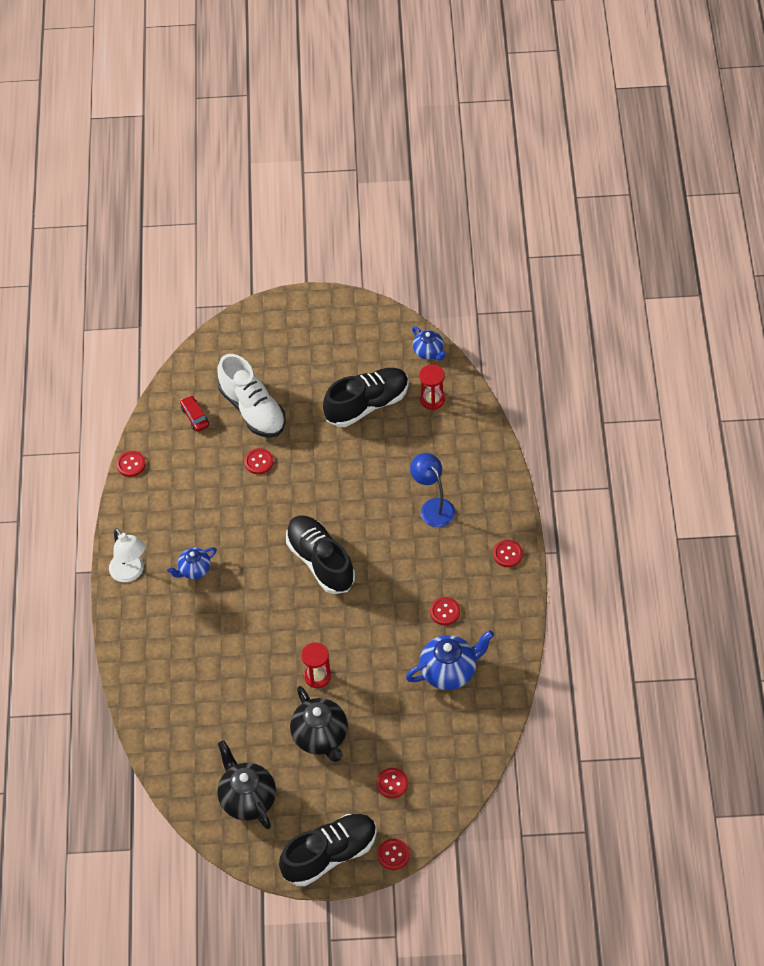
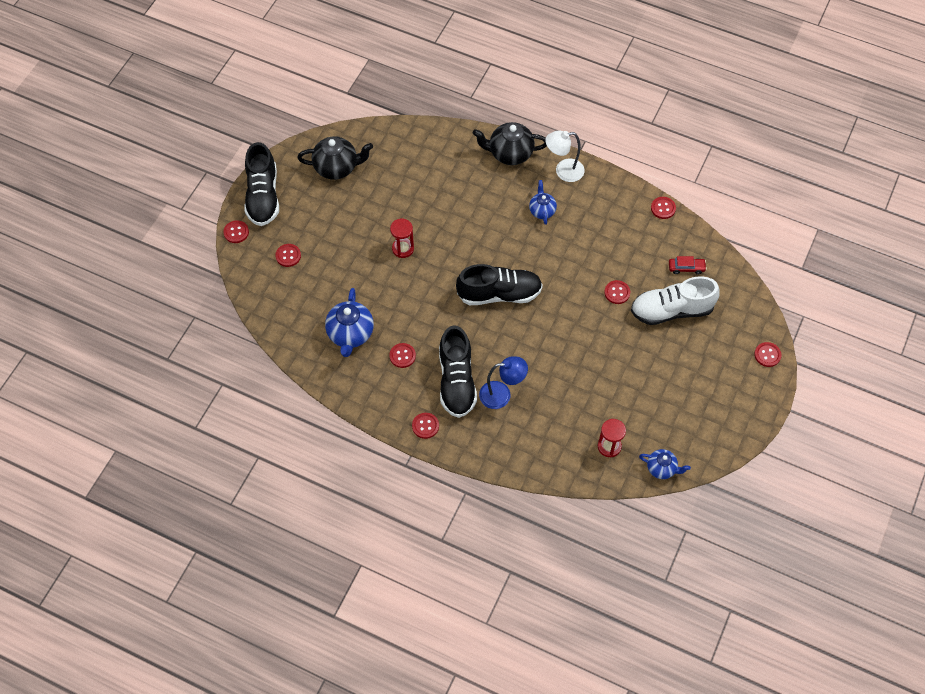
camera: 115 degrees right, 5 degrees up
(258, 318) = (767, 355): none -> red button
(321, 737) = (353, 229): black teapot -> black teapot (510, 153)
(367, 404) = (631, 394): black shoe -> black shoe (456, 381)
(428, 352) = (661, 468): blue teapot -> blue teapot turned 150 degrees counterclockwise

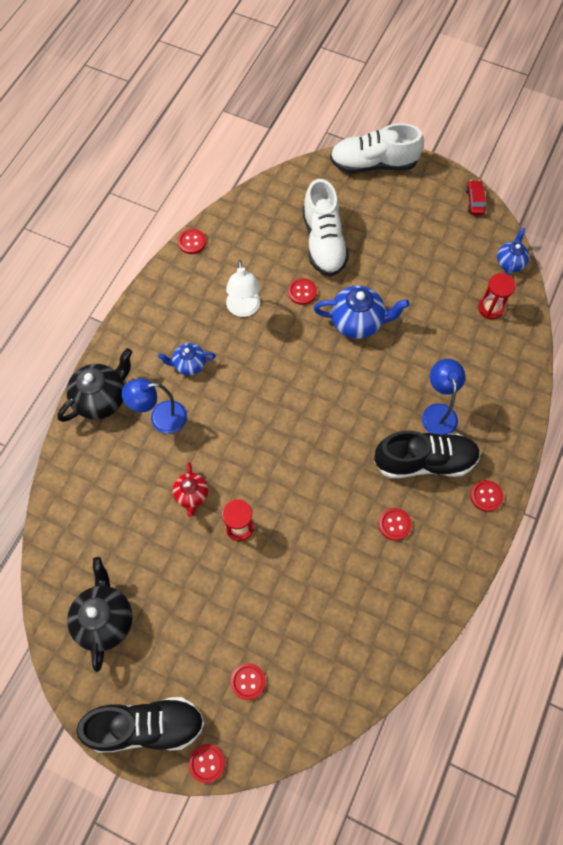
camera: 90 degrees left, 5 degrees up
(350, 334) = (367, 590): blue teapot -> blue teapot (357, 322)
(429, 216) = (191, 495): none -> red teapot
(493, 193) = (160, 418): none -> blue lamp
(499, 294) = (305, 413): black shoe -> none
(510, 153) = (101, 399): black teapot -> black teapot turned 135 degrees counterclockwise
(563, 171) = (133, 340): white lamp -> white lamp (244, 309)
(686, 268) = (270, 225): red car -> red car (474, 201)
(767, 355) = (373, 164): red button -> white shoe

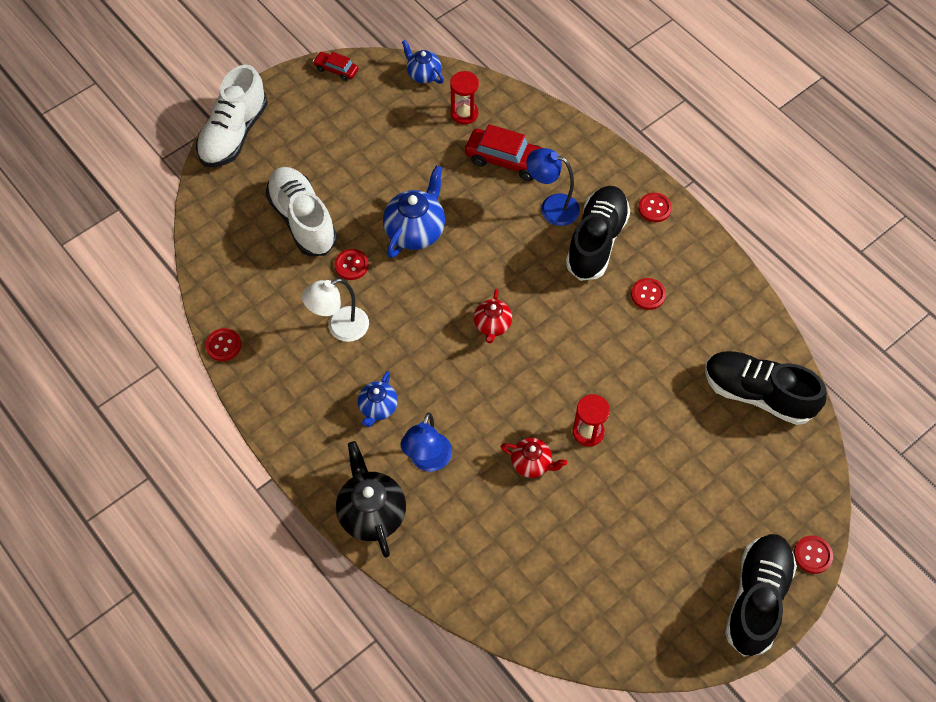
camera: 65 degrees left, 5 degrees down
(105, 619) = (630, 600): black teapot -> none
(244, 309) = (340, 328): white lamp -> white lamp turned 135 degrees clockwise
(248, 681) = (748, 487): red button -> none
(301, 414) = (492, 325): none -> red teapot
(323, 242) = (302, 220): white shoe -> white shoe turned 135 degrees counterclockwise
(343, 657) = (757, 394): none -> black shoe
(464, 360) = (507, 160): none -> red car

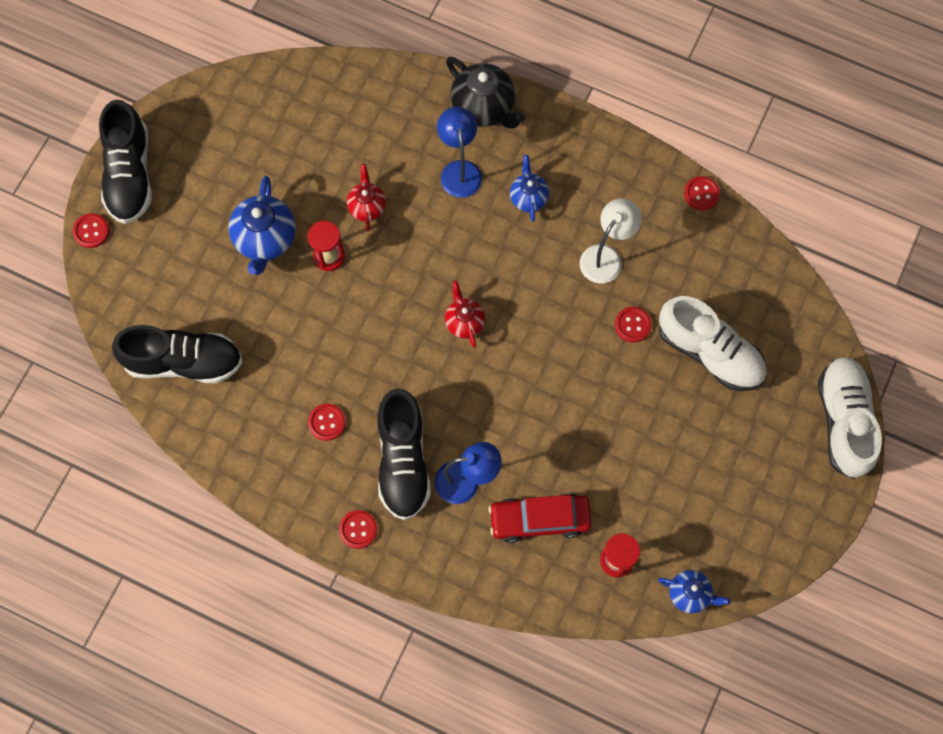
camera: 155 degrees right, 10 degrees up
(336, 69) = (789, 555): red car -> none
(415, 231) = (591, 391): blue teapot -> blue teapot (265, 239)
(532, 463) = (367, 206): red teapot -> red teapot turned 90 degrees clockwise

